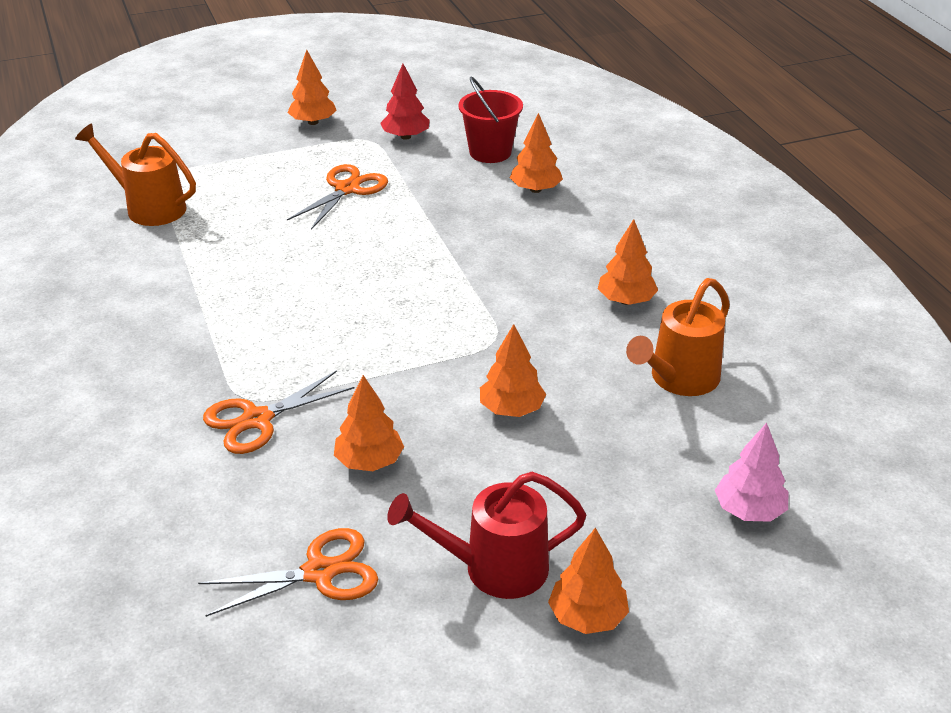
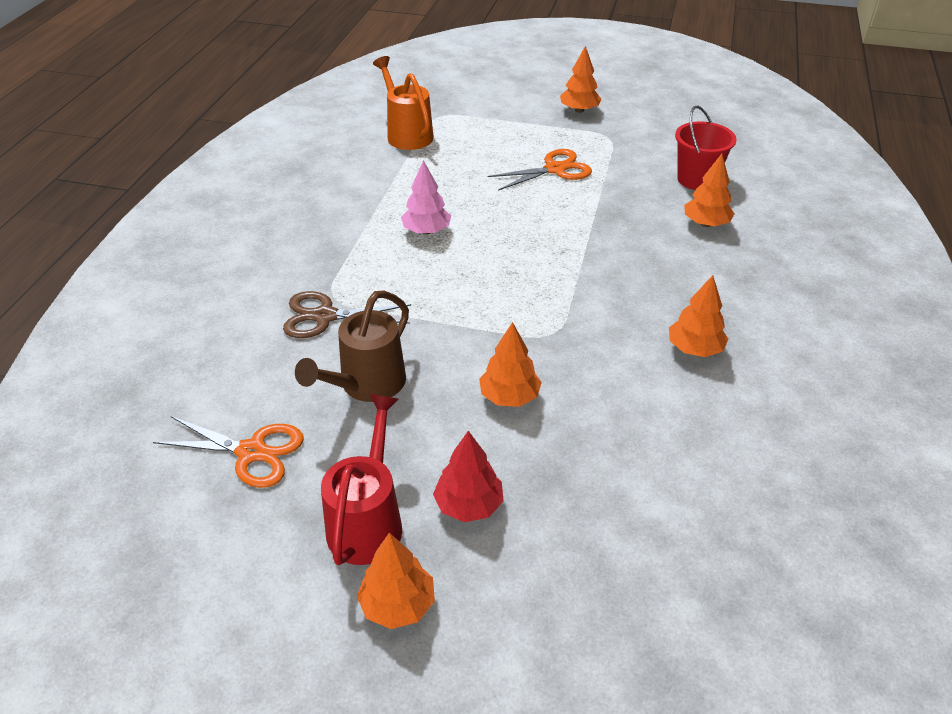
camera: 35 degrees right, 5 degrees up
(256, 420) = (324, 316): orange scissors -> brown scissors
(369, 462) = (366, 385): orange tree -> brown watering can
(405, 136) = (639, 144): red tree -> red tree (468, 505)
(493, 569) = (368, 520): red watering can -> red watering can turned 75 degrees clockwise
(678, 380) = (675, 440): orange watering can -> none
(749, 510) = (624, 593): pink tree -> pink tree (426, 231)

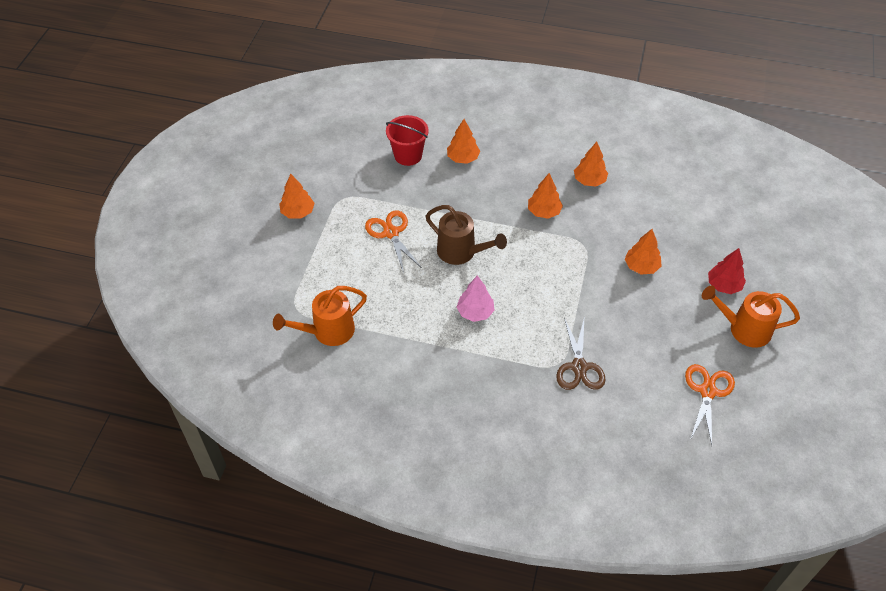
camera: 90 degrees left, 10 degrees up
(366, 385) = (643, 338): brown watering can -> brown watering can (462, 252)
(368, 520) = (743, 329): red watering can -> orange watering can
(398, 604) = (790, 313): orange tree -> orange tree (544, 212)

